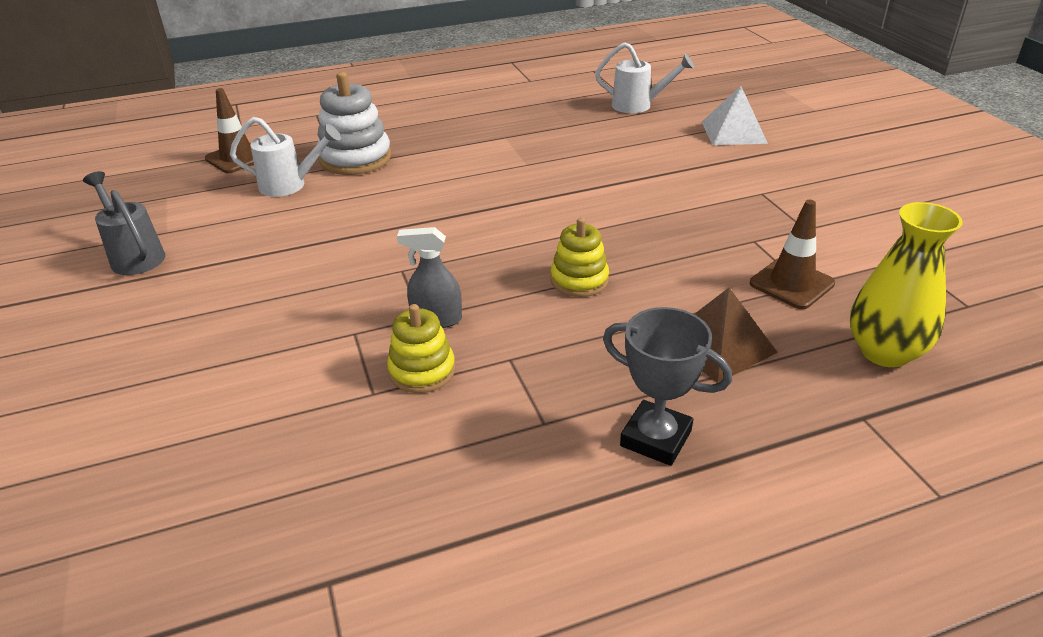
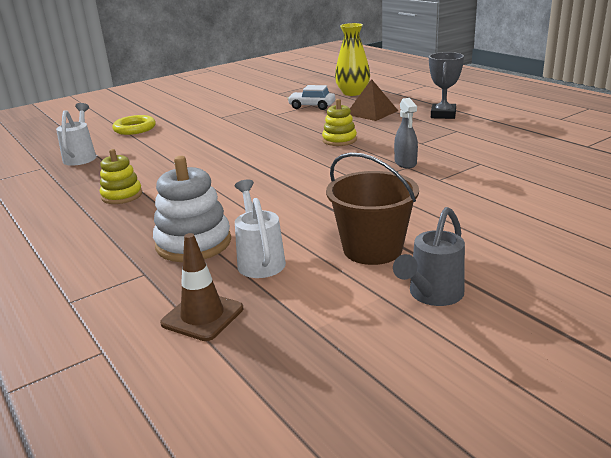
camera: 105 degrees left, 10 degrees down
(241, 243) = (372, 249): none -> brown bucket
(422, 371) = (451, 157): yellow stacking toy -> yellow stacking toy (122, 195)
(734, 132) = (135, 128): white pyramid -> yellow ring
(791, 283) = (312, 106): brown traffic cone -> white car

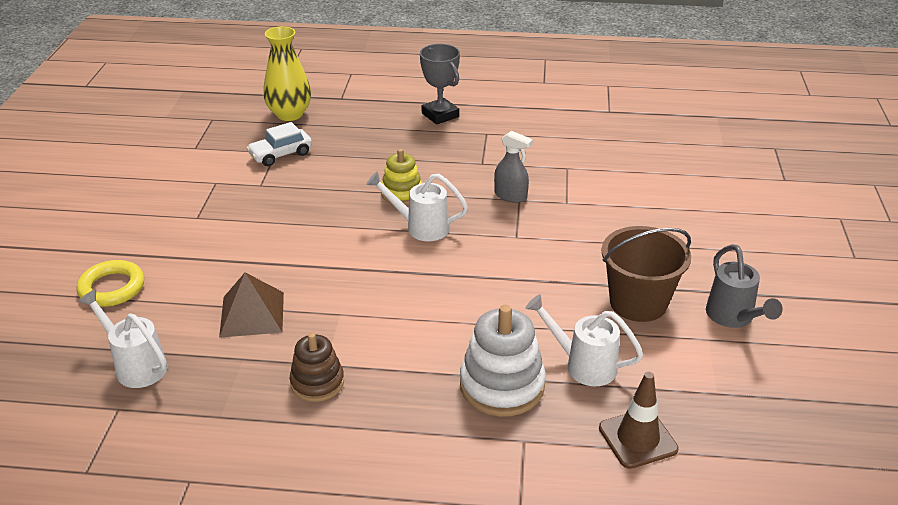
camera: 50 degrees left, 10 degrees up
(122, 195) = (317, 382): yellow stacking toy -> brown stacking toy
(316, 157) = (421, 227): none -> white watering can
(371, 112) = (364, 138): brown pyramid -> brown pyramid (252, 314)

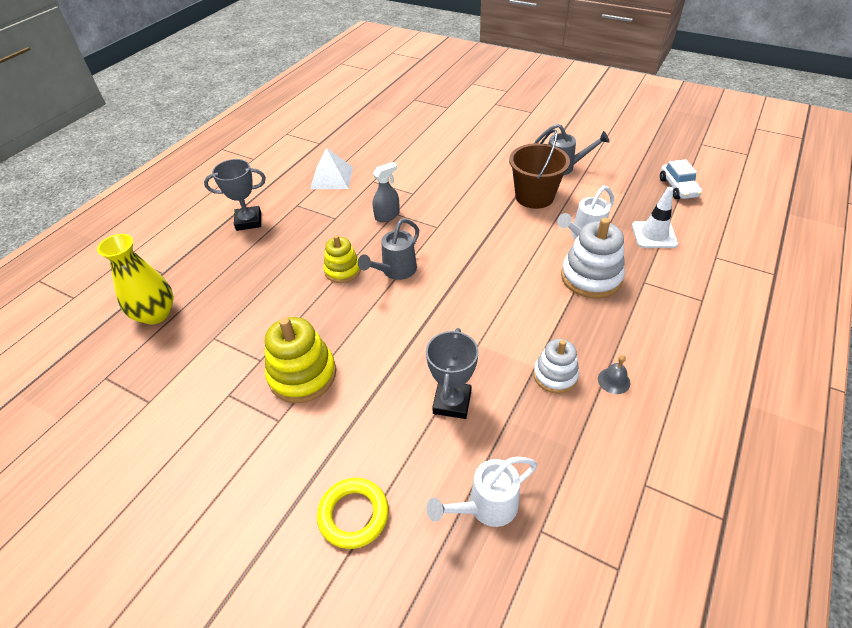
camera: 65 degrees left, 10 degrees up
(252, 213) = (302, 375): none -> yellow stacking toy
(252, 314) = (452, 402): brown pyramid -> grey trophy
(281, 154) = (221, 335): white car -> white car (678, 188)
(317, 382) = (555, 375): brown stacking toy -> white stacking toy
(328, 434) = (614, 380): none -> grey bell
(421, 227) = (395, 271): white watering can -> grey watering can
(551, 139) = (332, 177): none -> white pyramid
(637, 438) = (654, 235): brown traffic cone -> white traffic cone

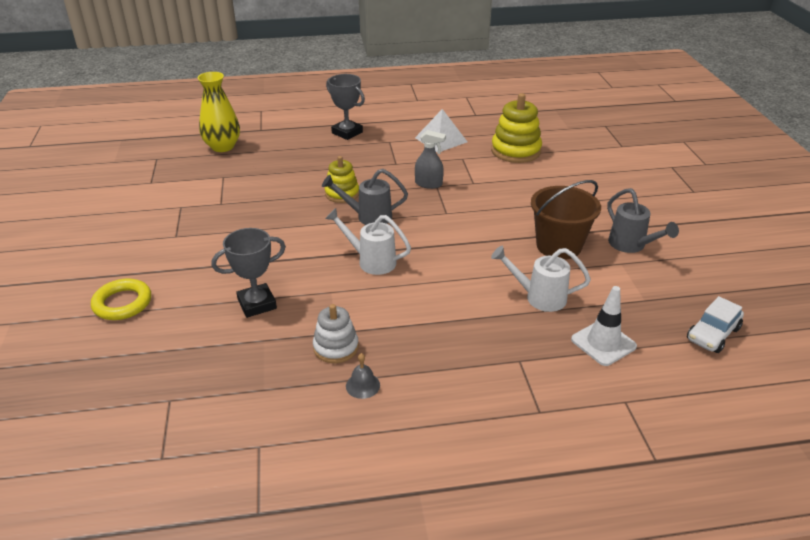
camera: 50 degrees right, 10 degrees down
(302, 375) = (223, 226): yellow stacking toy -> yellow stacking toy (515, 151)
(486, 507) = (171, 362): white watering can -> white watering can (371, 261)
(591, 277) = (484, 323): white stacking toy -> none

